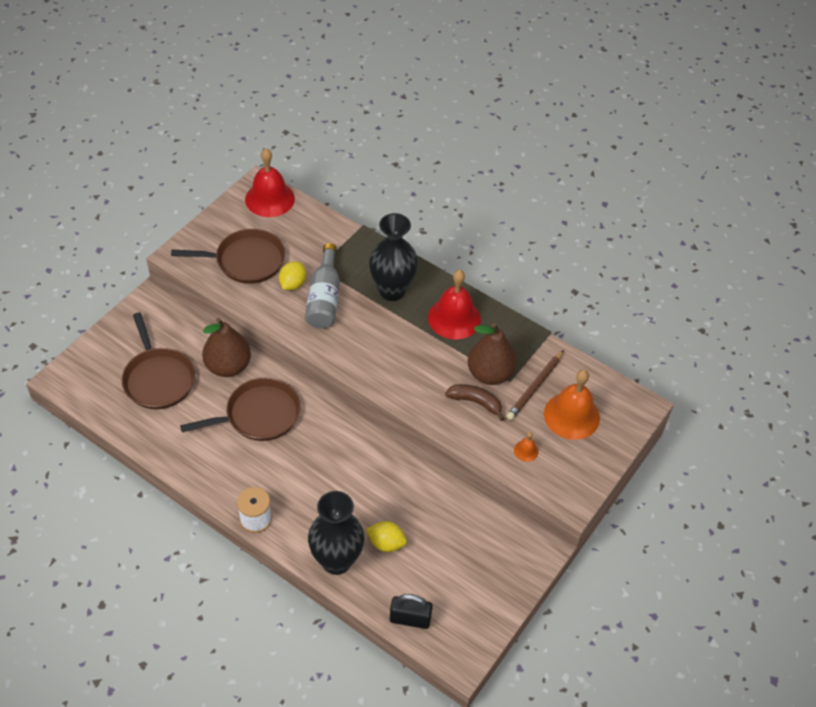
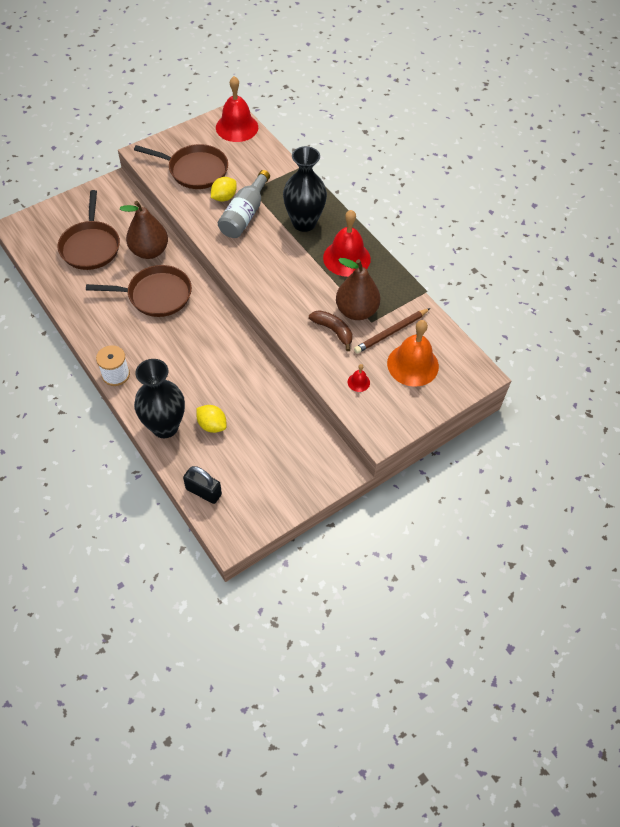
camera: 20 degrees right, 5 degrees up
(526, 451) = (358, 382): orange bell -> red bell

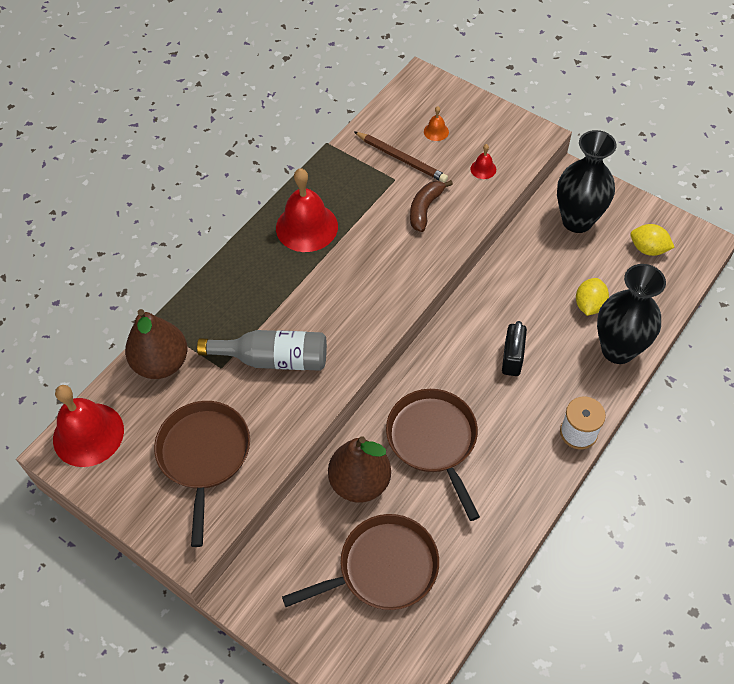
camera: 105 degrees left, 0 degrees up
(203, 491) = (671, 283): black padlock -> black padlock (512, 358)
(224, 197) = (248, 396): yellow lemon -> yellow lemon (648, 249)
(304, 223) = (263, 287): black vase -> black vase (577, 221)
(356, 311) = (385, 196): brown pear -> brown pear (161, 363)
(412, 364) = (436, 131): orange bell -> orange bell, size x0.43

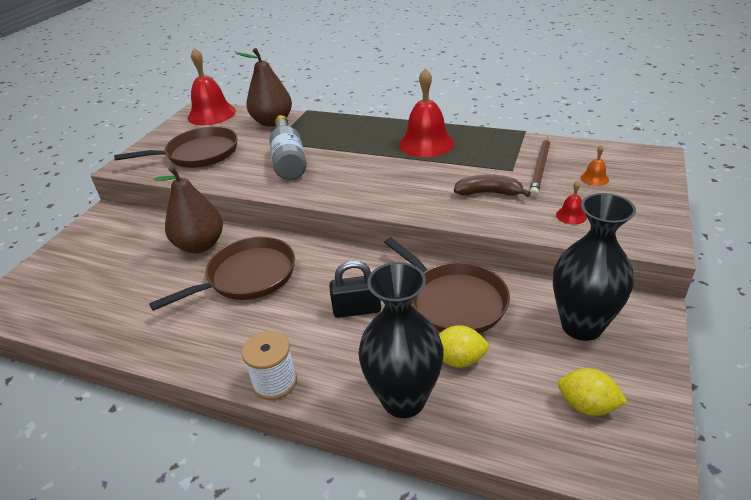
camera: 75 degrees right, 20 degrees down
(383, 568) = (119, 275): brown pan -> brown pan (454, 301)
(648, 249) = (587, 405): yellow lemon -> yellow lemon turned 75 degrees counterclockwise

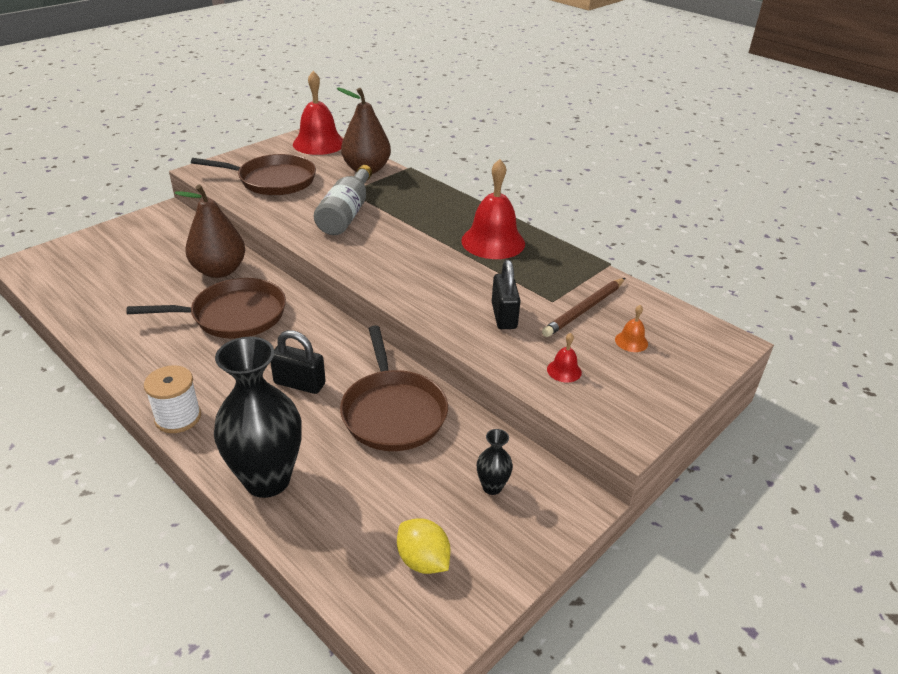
camera: 20 degrees right, 0 degrees up
(458, 360) = (346, 467): yellow lemon -> none
(488, 193) = (504, 316): brown banana -> black padlock
(581, 326) = (492, 487): black vase -> black vase, size x0.44

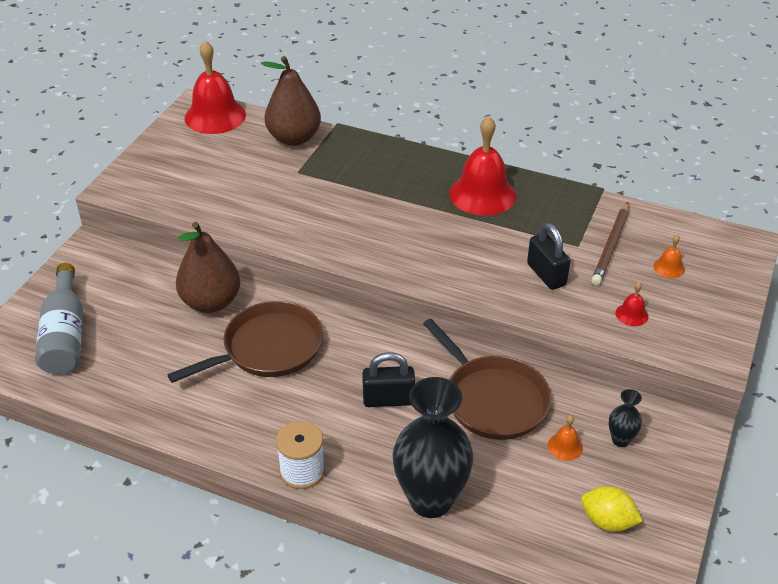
camera: 20 degrees left, 5 degrees up
(273, 180) = (205, 179): brown pan -> none
(346, 213) = (315, 201): grey bottle -> grey bottle (65, 335)
(431, 475) = (565, 446): none -> orange bell

